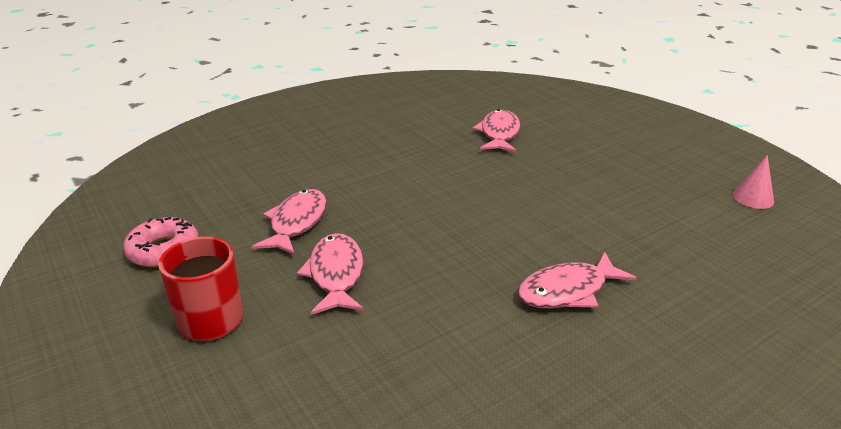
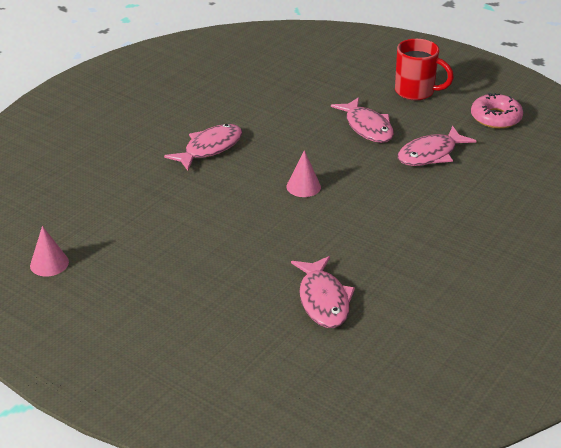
camera: 160 degrees right, 5 degrees up
(296, 223) = (430, 154): pink fish -> pink fish turned 60 degrees clockwise
(467, 217) = (303, 186): none -> pink cone

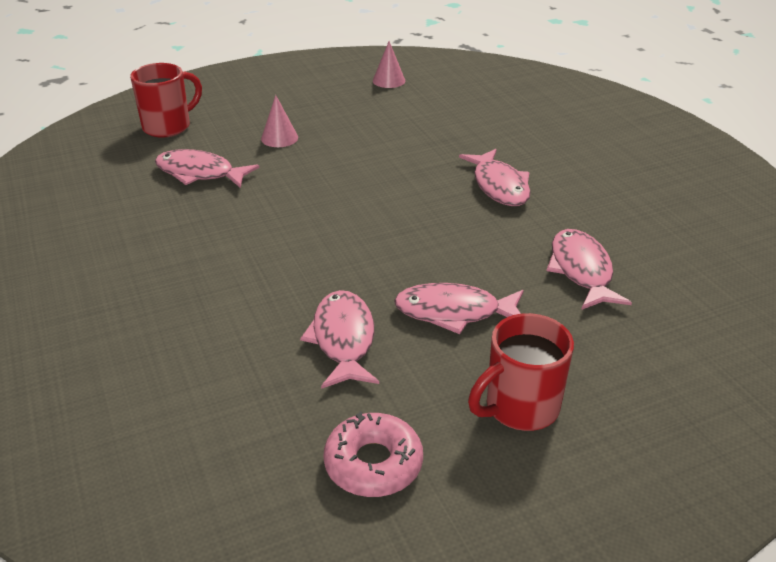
camera: 120 degrees right, 0 degrees up
(261, 370) = (168, 126): none -> red mug
(284, 98) = (581, 270): none -> pink fish
(303, 186) = (372, 219): pink cone -> pink cone (279, 138)

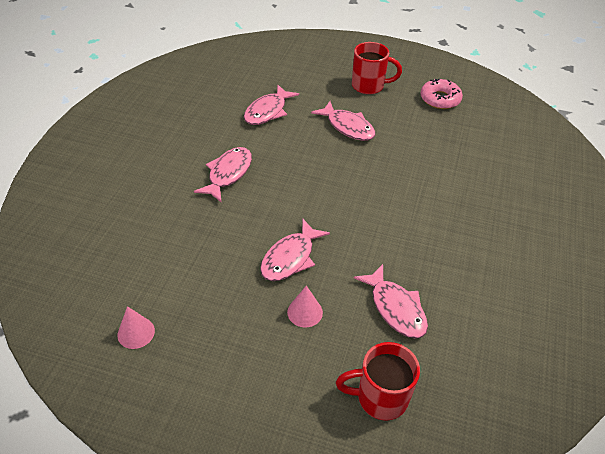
camera: 140 degrees left, 10 degrees up
(343, 339) = (409, 143): pink fish -> pink fish (290, 258)

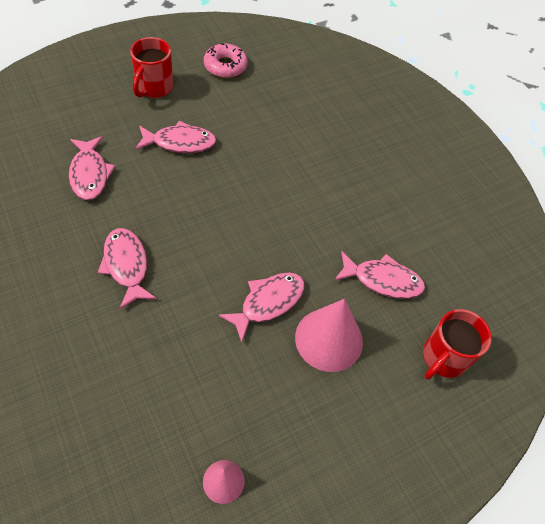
camera: 50 degrees left, 10 degrees up
(290, 258) = (268, 302): pink fish -> pink fish turned 120 degrees counterclockwise
(305, 312) = (329, 339): pink cone -> pink cone, size x1.89
(369, 86) = (154, 88): red mug -> red mug turned 150 degrees clockwise

